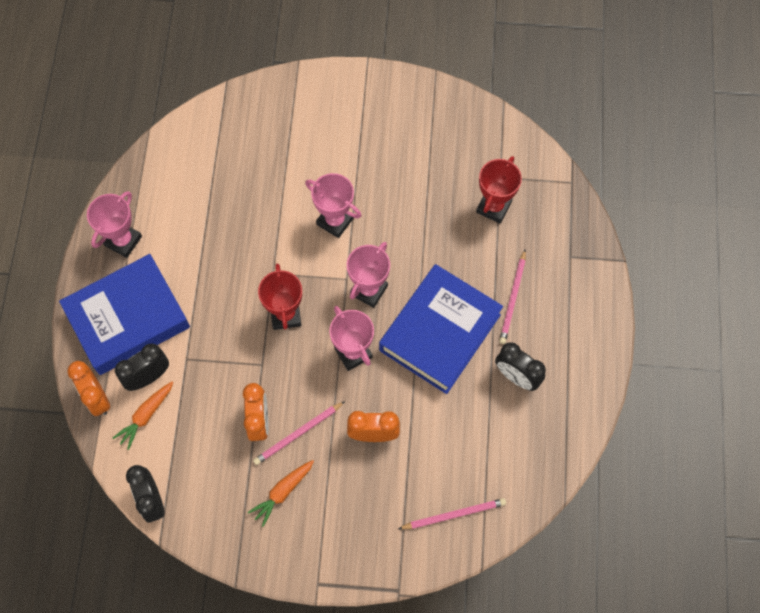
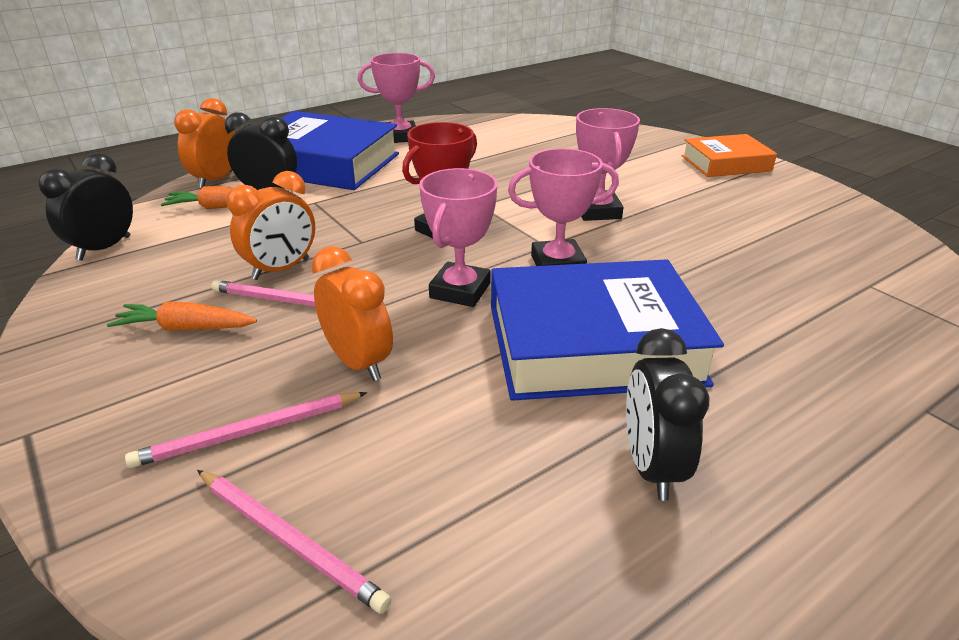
camera: 50 degrees right, 35 degrees down
(343, 94) = (725, 163): none -> orange book
(493, 207) = (829, 299): red trophy -> none
(513, 299) = (756, 386): pink pencil -> pink pencil (249, 432)

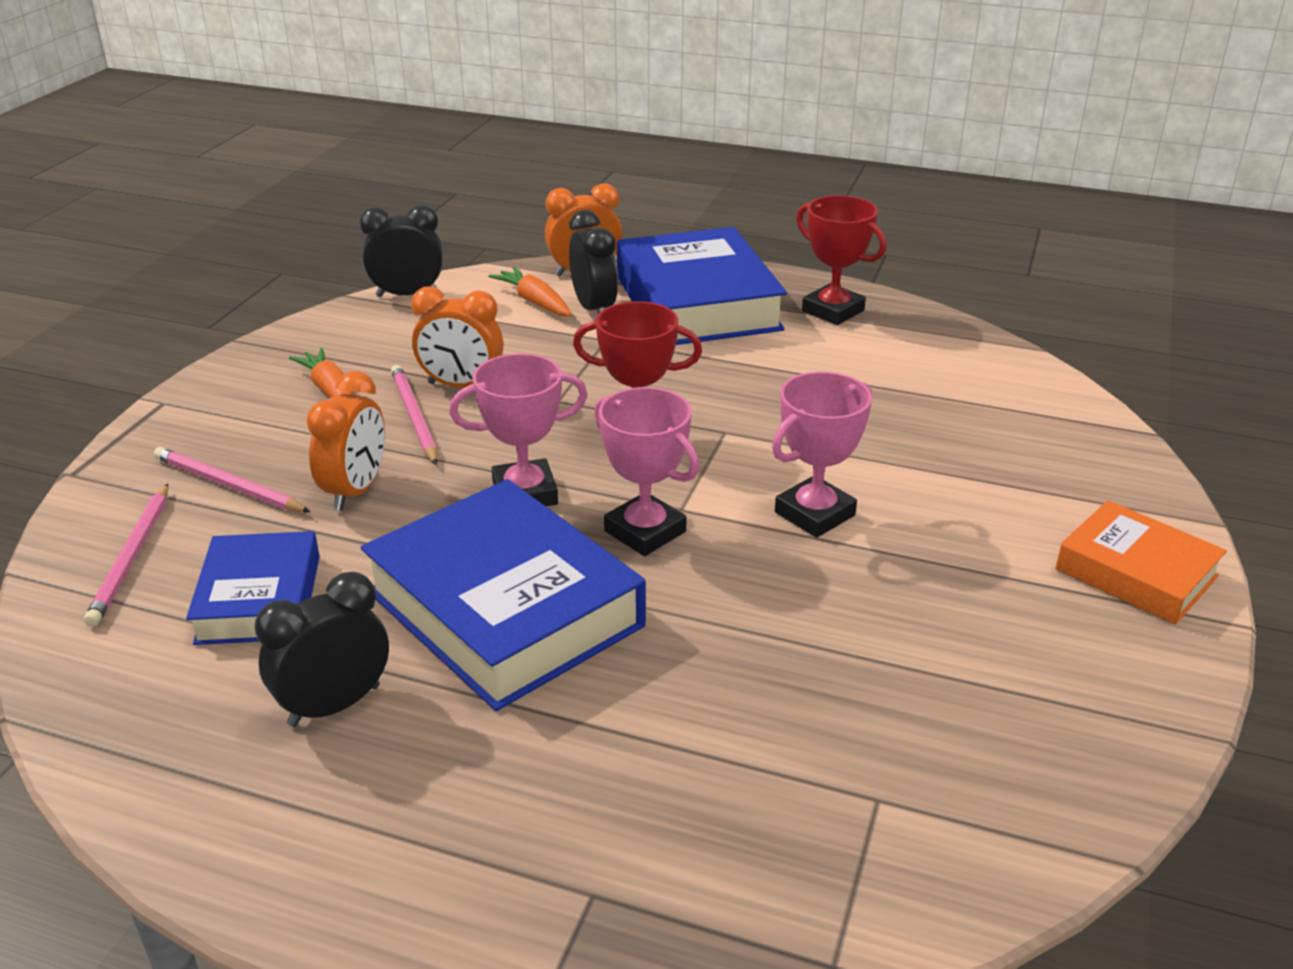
camera: 55 degrees right, 0 degrees up
(400, 137) = (832, 311): pink trophy -> red trophy
(458, 467) = (259, 599): none -> blue book

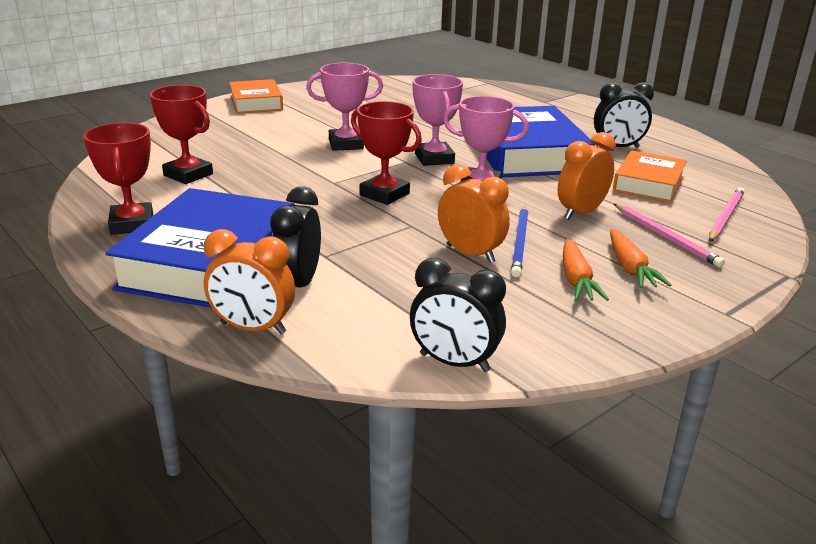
camera: 150 degrees left, 5 degrees down
(259, 599) = (648, 184): blue book -> orange book
(414, 417) = (520, 243): pink pencil -> blue pencil
(534, 302) = (339, 309): orange carrot -> orange carrot (630, 268)
(905, 381) = (188, 175): none -> red trophy

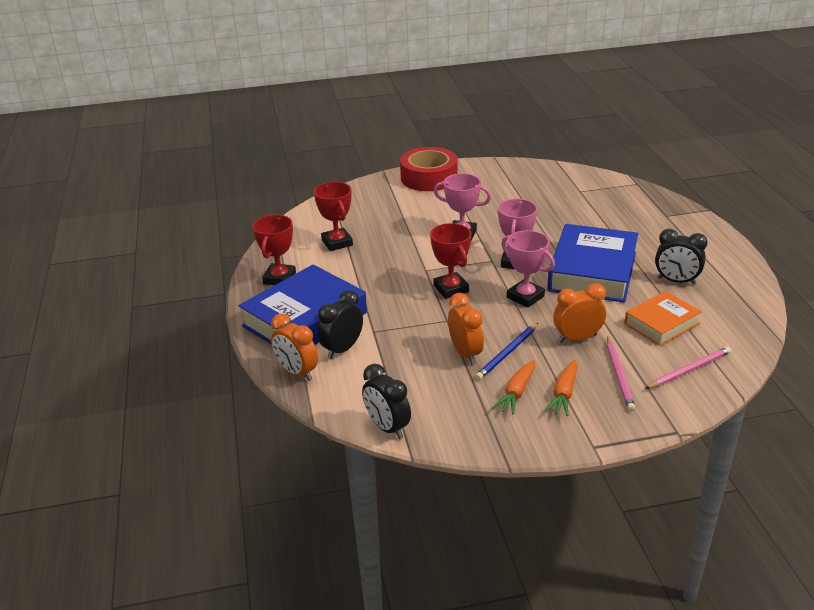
camera: 30 degrees right, 5 degrees up
(256, 103) = (429, 177): orange book -> red tape

